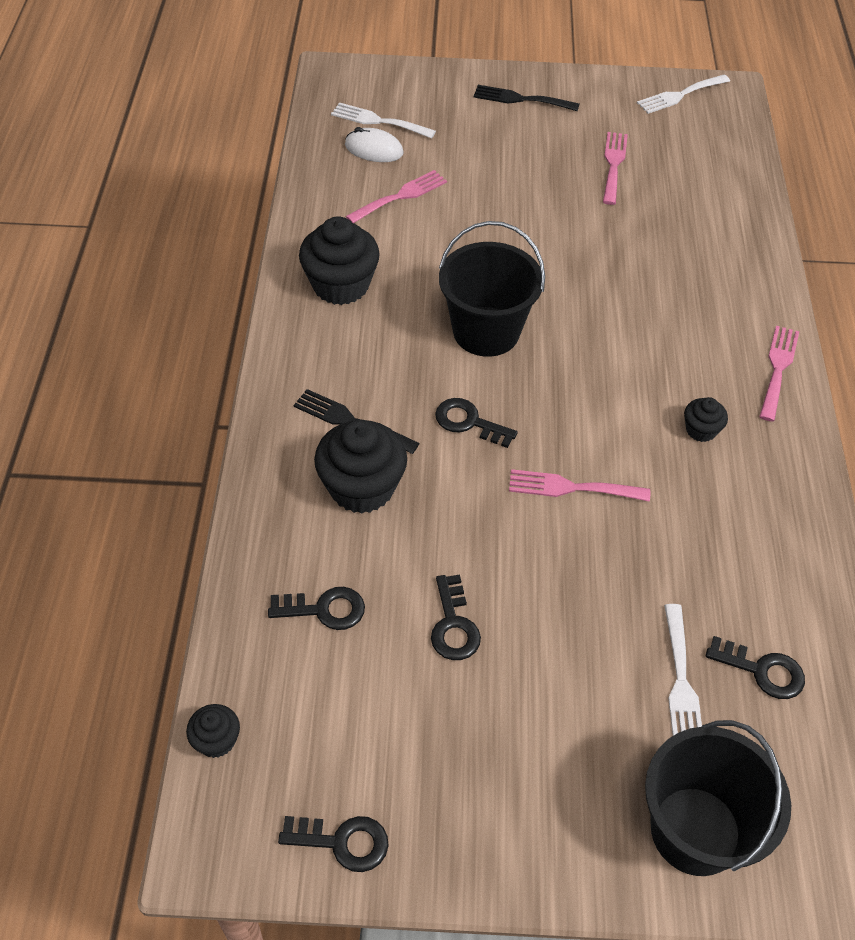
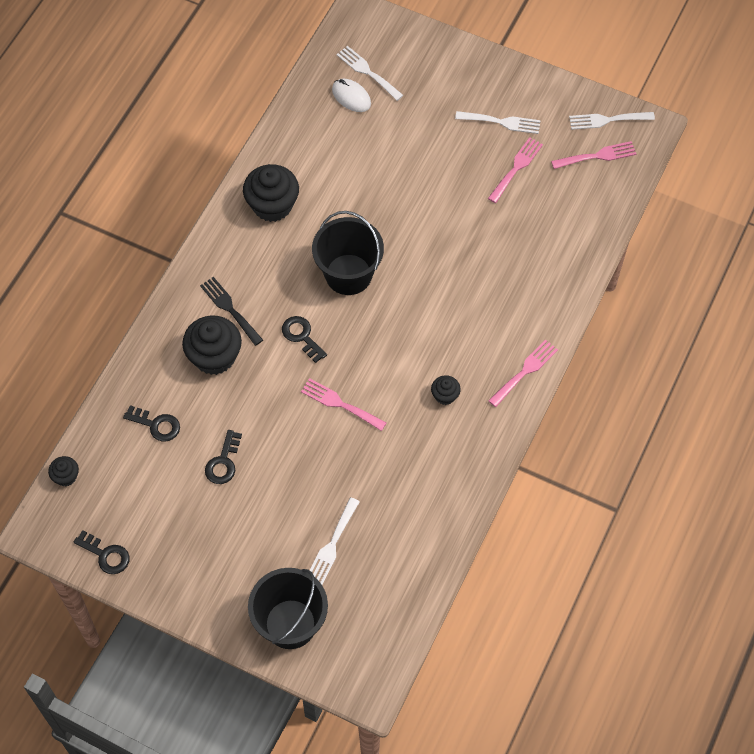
camera: 25 degrees right, 10 degrees up
(400, 196) = (349, 145): pink fork -> pink fork (597, 156)
(521, 99) = (483, 85): black fork -> none
(566, 127) = (502, 122): none -> white fork
(762, 671) = (383, 557): black key -> none

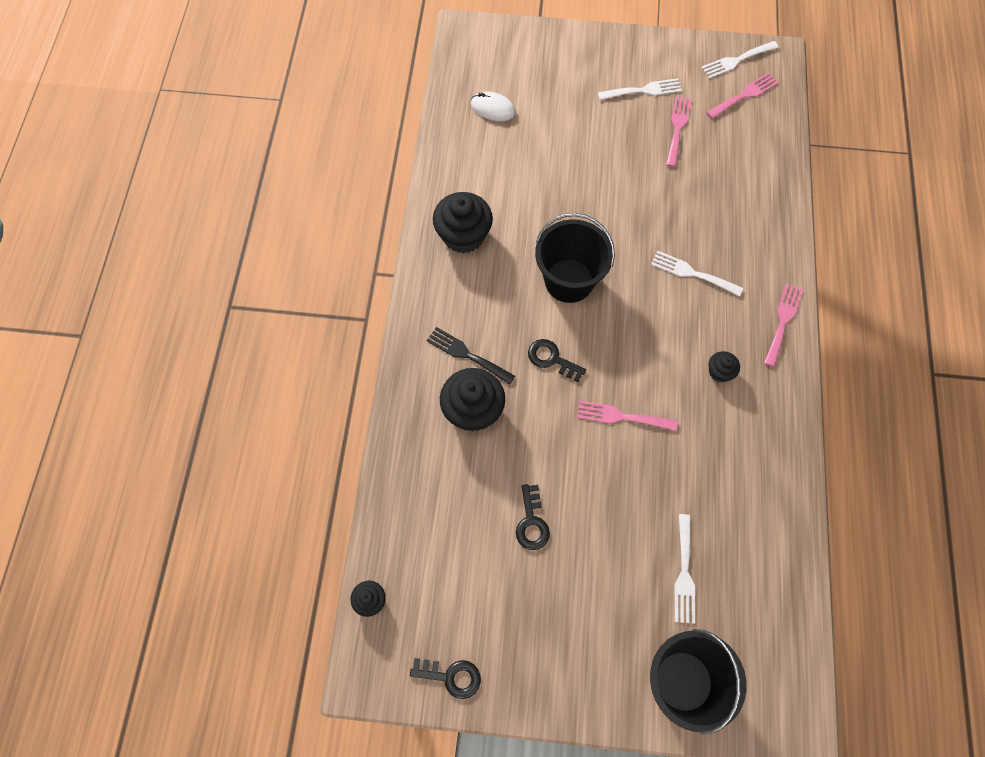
camera: 20 degrees left, 5 degrees up
(156, 425) = (444, 506): black key -> none
(367, 72) = (497, 81): white fork -> white fork (692, 273)

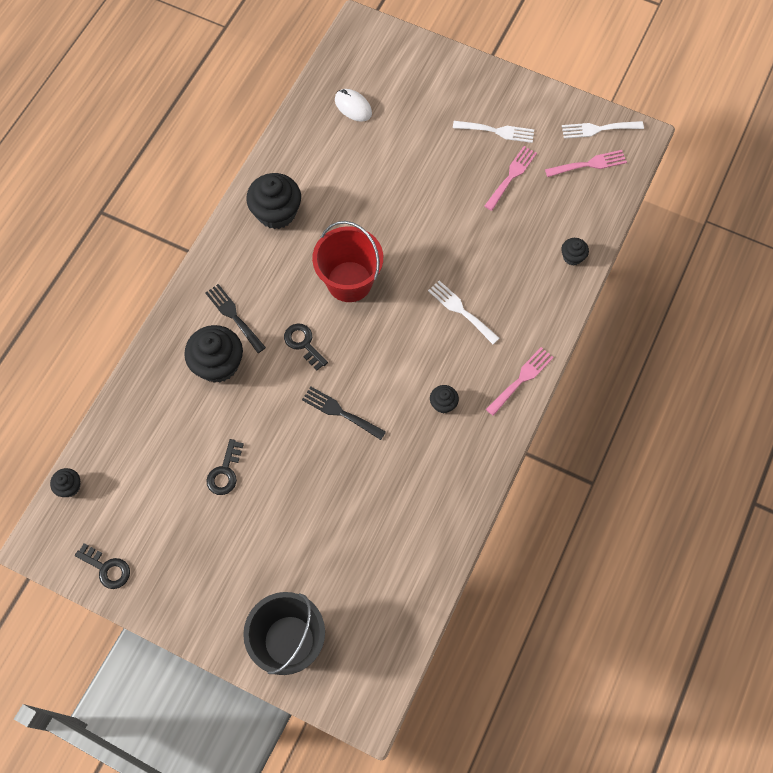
camera: 20 degrees right, 0 degrees up
(569, 281) = (349, 281): black bucket -> red bucket
(621, 416) = (340, 412): pink fork -> black fork
(684, 573) = (331, 558): white fork -> none
(772, 187) = (572, 257): none -> black cupcake

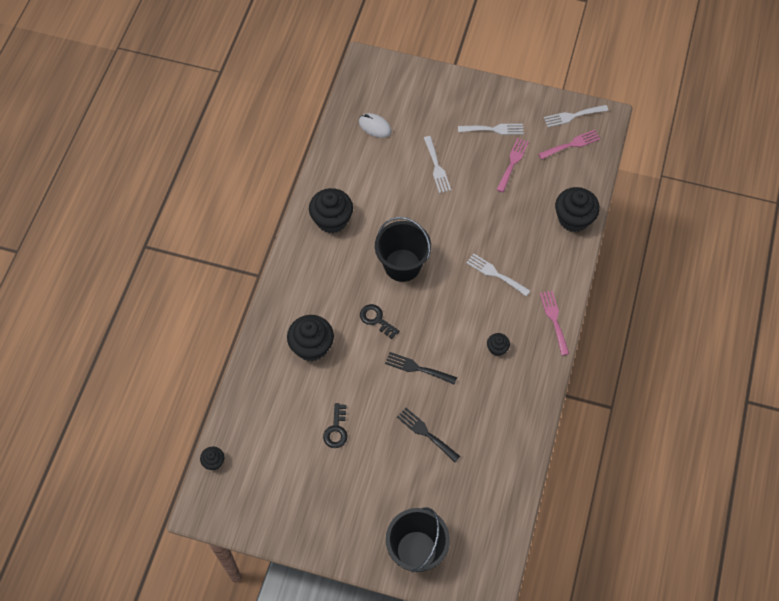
camera: 10 degrees left, 5 degrees down
(107, 568) = (259, 520): black key -> none
(233, 316) = (315, 307): black fork -> black fork (426, 433)
(349, 281) = (402, 265): red bucket -> black bucket
(417, 167) = (437, 167): none -> white fork
(521, 379) = (554, 319): pink fork -> pink fork turned 45 degrees counterclockwise
(572, 257) = (573, 219): black cupcake -> black cupcake, size x2.01

